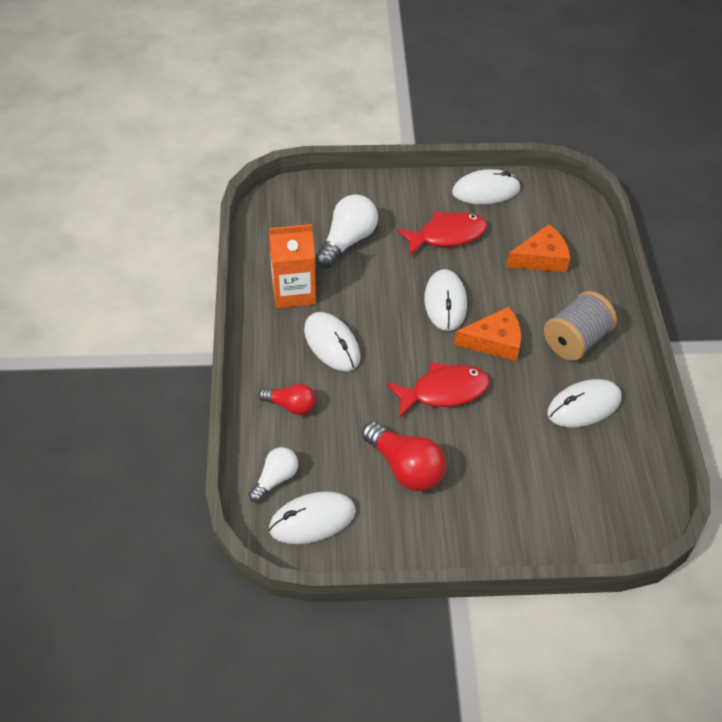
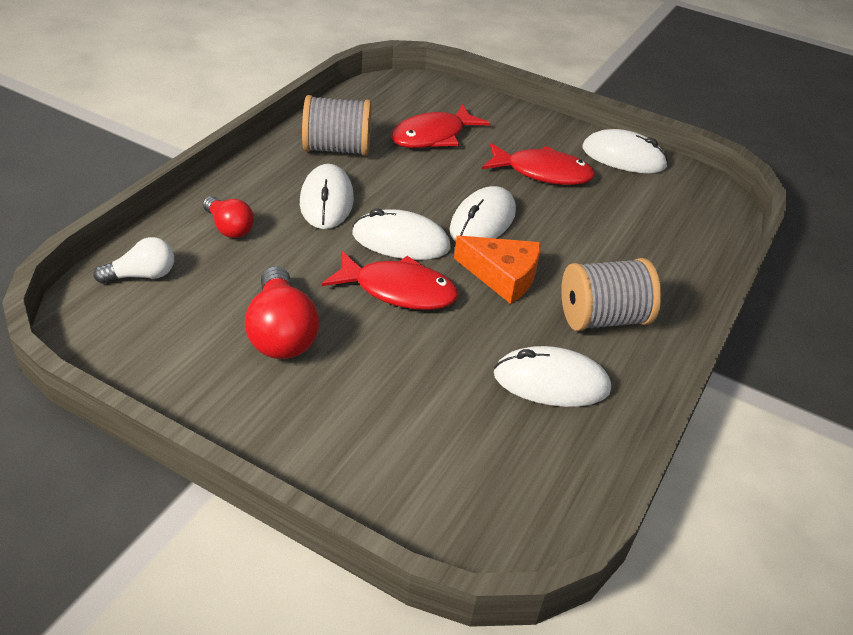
camera: 30 degrees right, 10 degrees down
(293, 291) = (337, 149): orange carton -> grey spool
(312, 520) = (134, 327): white mouse -> white mouse (401, 241)
(347, 241) = (433, 136): white light bulb -> red fish
(541, 258) = (632, 233): orange cheese -> none

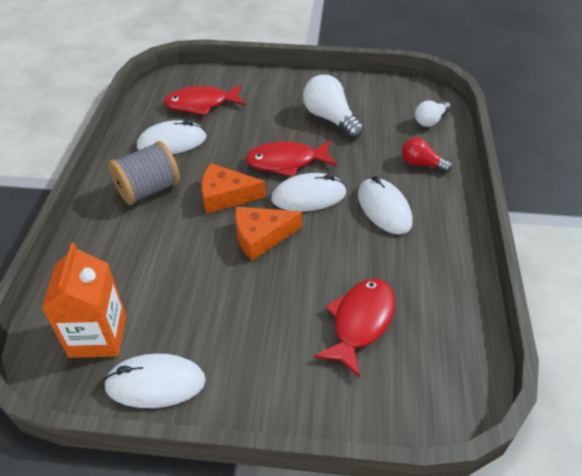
camera: 160 degrees right, 5 degrees up
(281, 333) = (330, 119): red light bulb -> white light bulb
(337, 149) = (425, 264): grey spool -> none
(482, 221) = (261, 237): white mouse -> orange cheese
(543, 173) = (233, 317): red fish -> red fish (201, 104)
(672, 199) = (98, 336): none -> orange carton

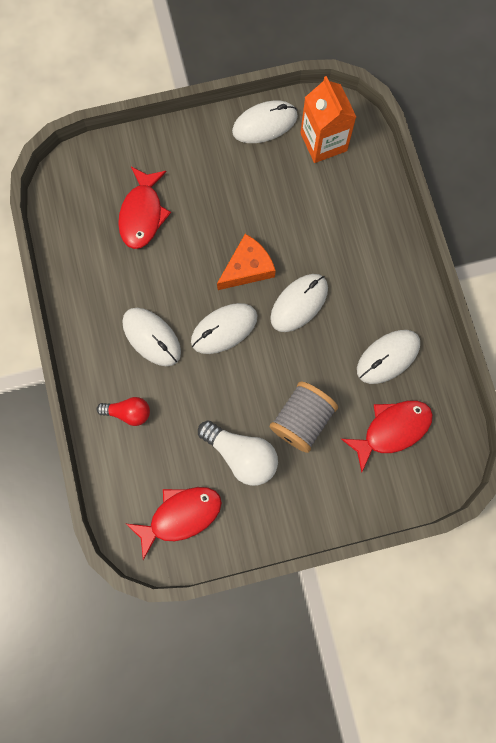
camera: 160 degrees right, 30 degrees up
(148, 190) = (372, 287): grey spool -> grey spool (302, 420)
(226, 196) = (299, 303): orange cheese -> white mouse
(286, 162) = (262, 368): red fish -> red fish (180, 516)
(430, 120) = (131, 491): white light bulb -> none

